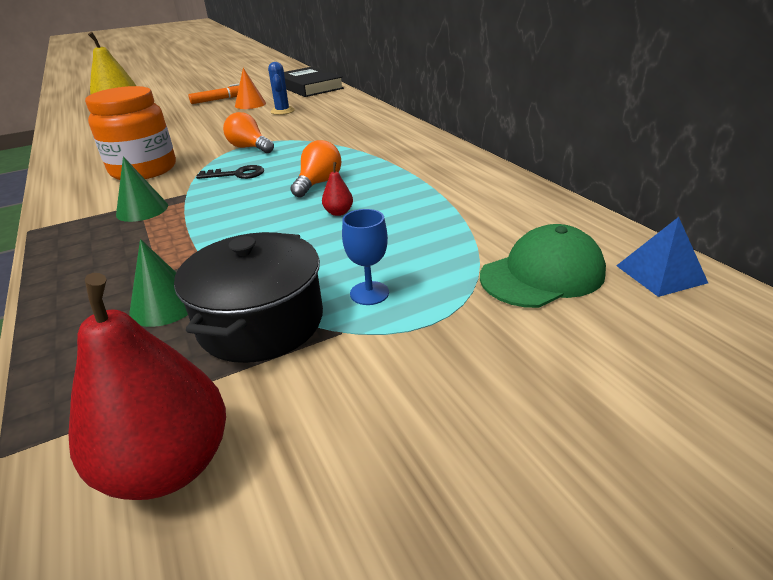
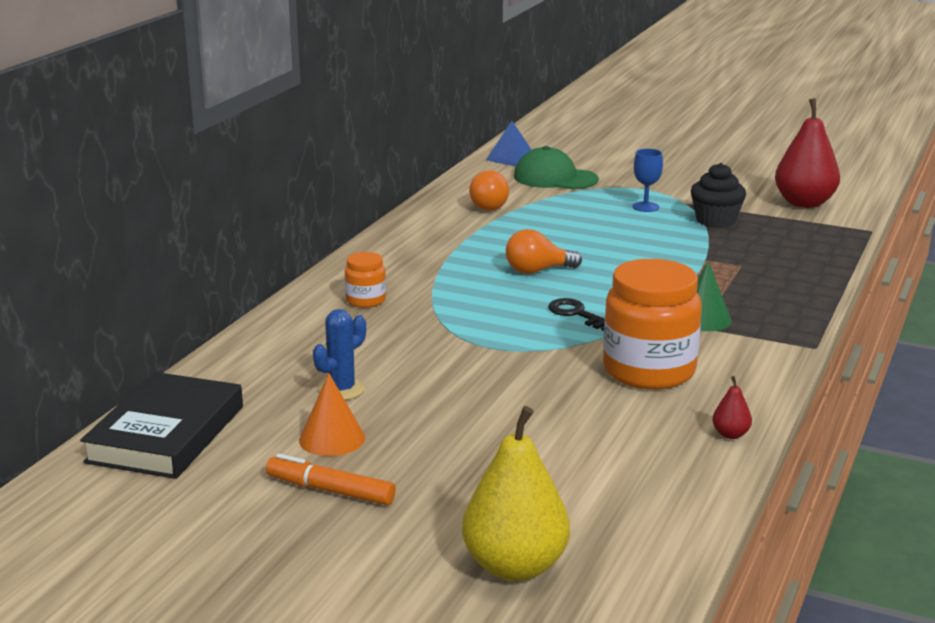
camera: 130 degrees left, 10 degrees down
(165, 305) = (756, 248): green cone -> none
(249, 148) = (506, 343): orange light bulb -> orange light bulb (488, 206)
(261, 322) = (715, 220): black pot -> black cupcake
(338, 212) = (573, 245): red pear -> red pear (730, 434)
(366, 130) = (366, 300): none -> orange jar

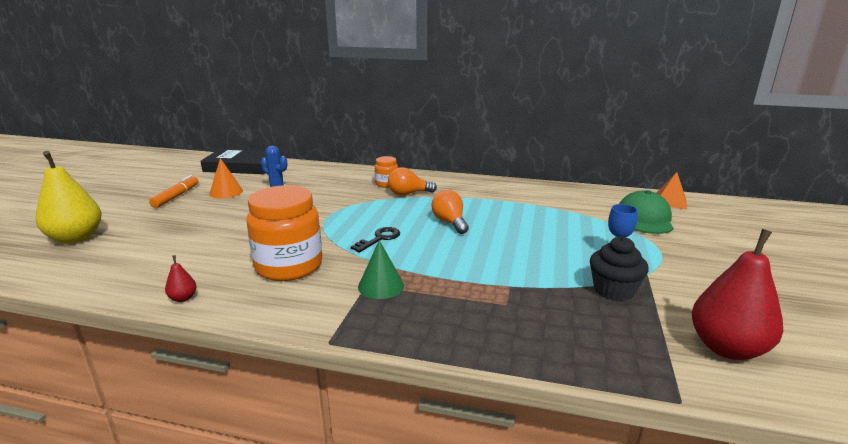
camera: 80 degrees right, 0 degrees up
(488, 206) = (560, 201): orange light bulb -> orange light bulb (408, 194)
(511, 158) = (670, 201): blue pyramid -> orange pyramid

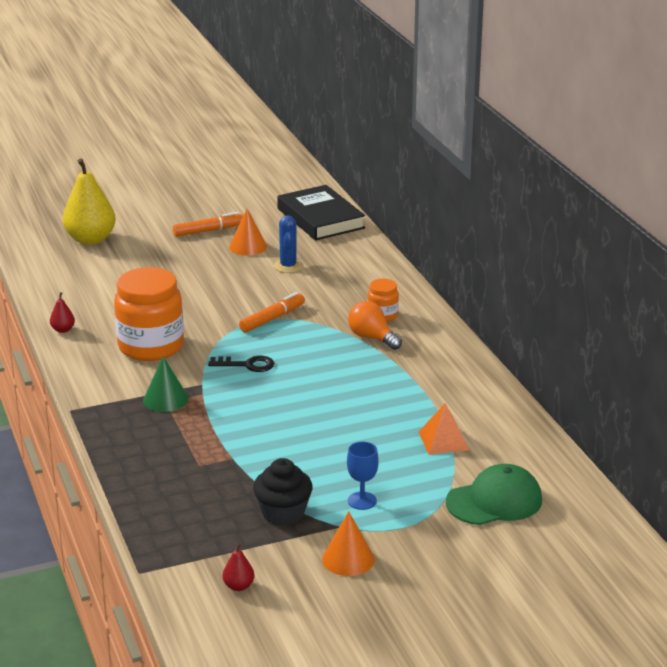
camera: 55 degrees right, 5 degrees up
(332, 212) = (272, 318): none -> orange marker
(450, 223) = (327, 387): orange light bulb -> none
(670, 201) = (581, 511): orange pyramid -> orange pyramid (443, 440)
(698, 285) = (348, 559): none -> orange cone
(727, 348) = (238, 586): red pear -> red pear, size x0.43

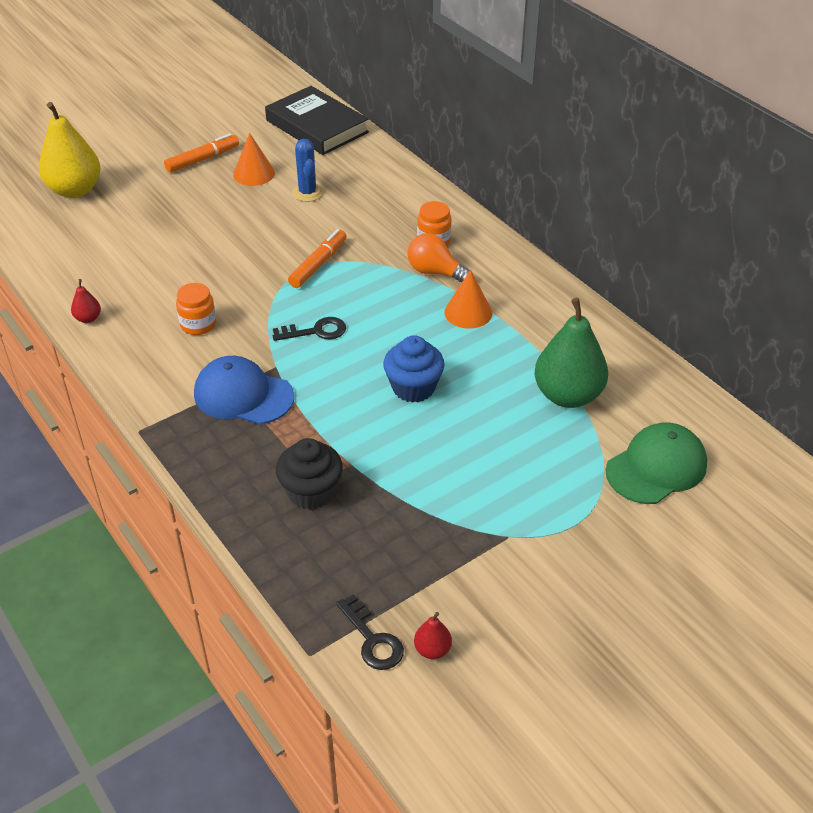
camera: 15 degrees left, 15 degrees up
(151, 346) = (198, 324): orange jar -> orange jar, size x0.48
(165, 399) = (243, 395): green cone -> blue cap
(194, 572) = (372, 639): none -> black key
(283, 513) = (439, 531): black cupcake -> black cupcake (311, 492)
(311, 415) = (413, 388): none -> blue cupcake
(348, 559) = (537, 582): orange cone -> orange cone (468, 312)
(362, 501) = (517, 496): blue goblet -> none
(443, 440) = (568, 395): orange pyramid -> green pear

